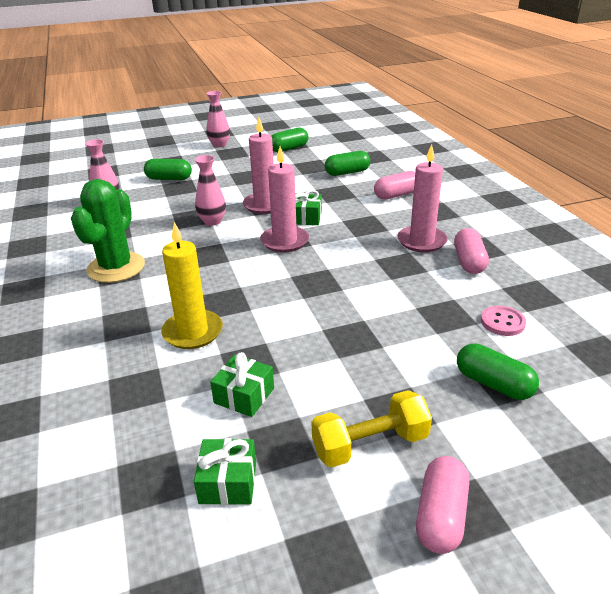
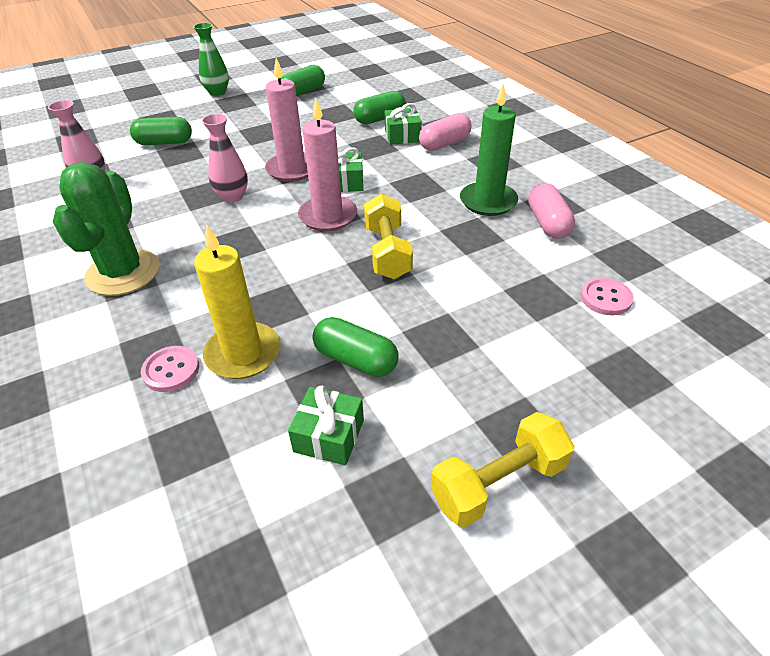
camera: 10 degrees left, 10 degrees up
(136, 337) = (171, 370): none -> pink button
(219, 144) = (217, 92): pink vase -> green vase
(228, 482) = (338, 564): green gift -> green gift (402, 136)
(326, 271) = (387, 252): none -> yellow dumbbell
(421, 241) = (488, 201): pink candle -> green candle
(441, 516) = (606, 570): pink capsule -> none
(493, 384) = (617, 380): green capsule -> green capsule (355, 360)

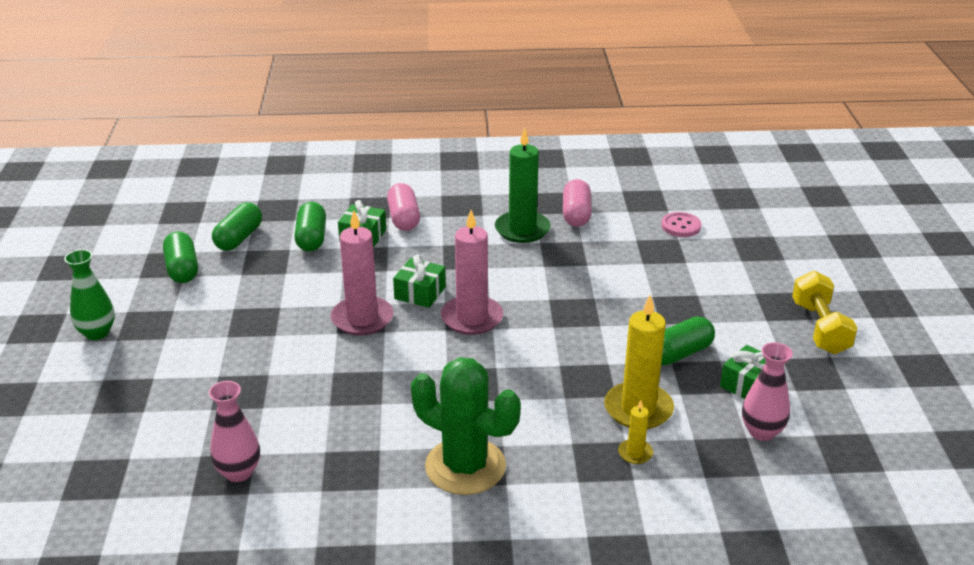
camera: 65 degrees left, 10 degrees down
(164, 143) = (197, 399): green capsule -> green capsule (239, 238)
(171, 370) = (635, 453): pink button -> yellow candle
(232, 197) = (381, 369): pink vase -> pink vase (762, 432)
(387, 252) = (554, 301): yellow dumbbell -> none
(548, 223) = (576, 214): pink capsule -> pink capsule turned 75 degrees clockwise

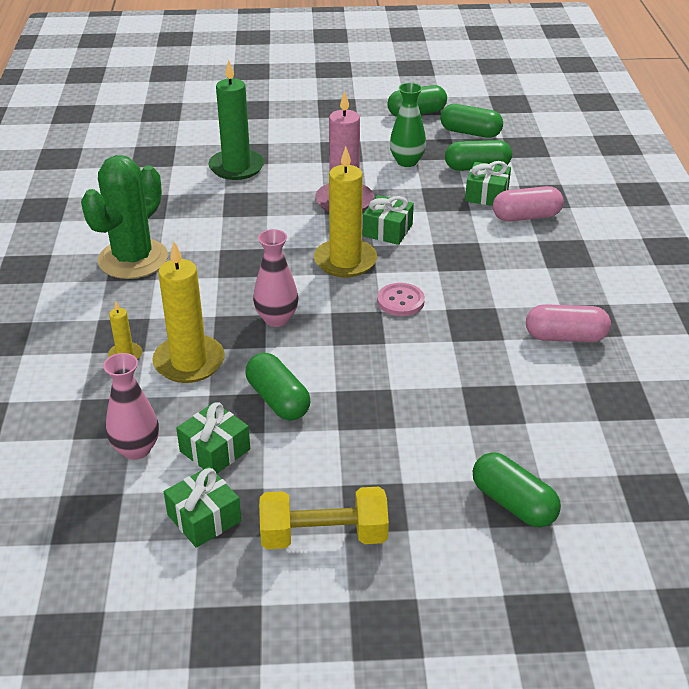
camera: 90 degrees right, 5 degrees up
(97, 333) = (326, 91): green vase -> green vase (407, 162)
(239, 472) = (153, 161): pink vase -> pink vase (276, 319)
(472, 318) = (345, 261): pink candle -> yellow candle
(522, 229) = (520, 295): green candle -> green candle (236, 167)
(681, 226) = (558, 428): pink button -> pink button (400, 301)
(760, 249) = (513, 503): none -> green capsule
(825, 386) = (204, 518): none -> green gift

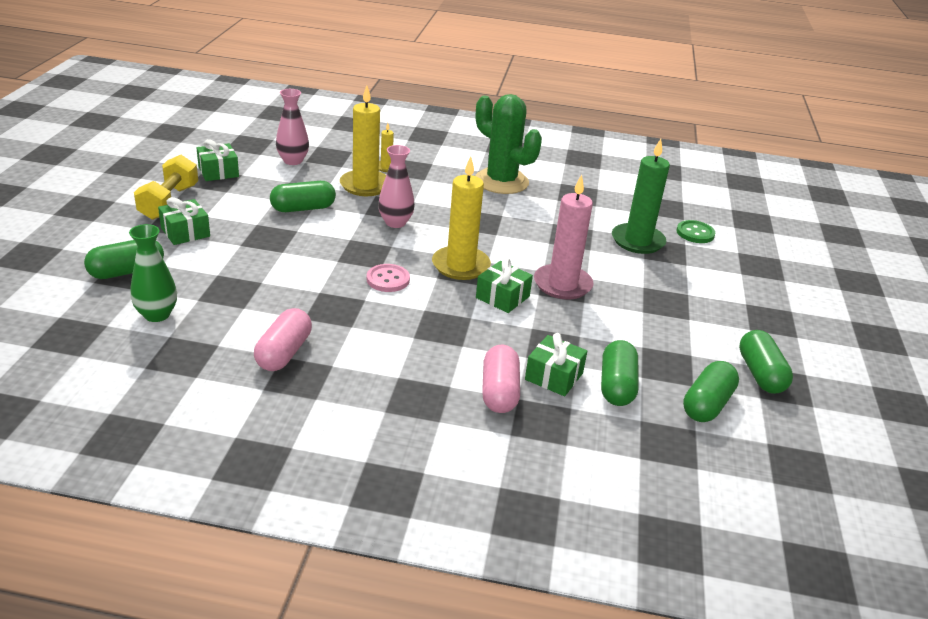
camera: 100 degrees right, 5 degrees down
(204, 139) = (695, 233): none -> green button
(215, 450) = (272, 182): green gift -> green gift (185, 232)
(407, 162) = (637, 339): green vase -> green vase (157, 315)

